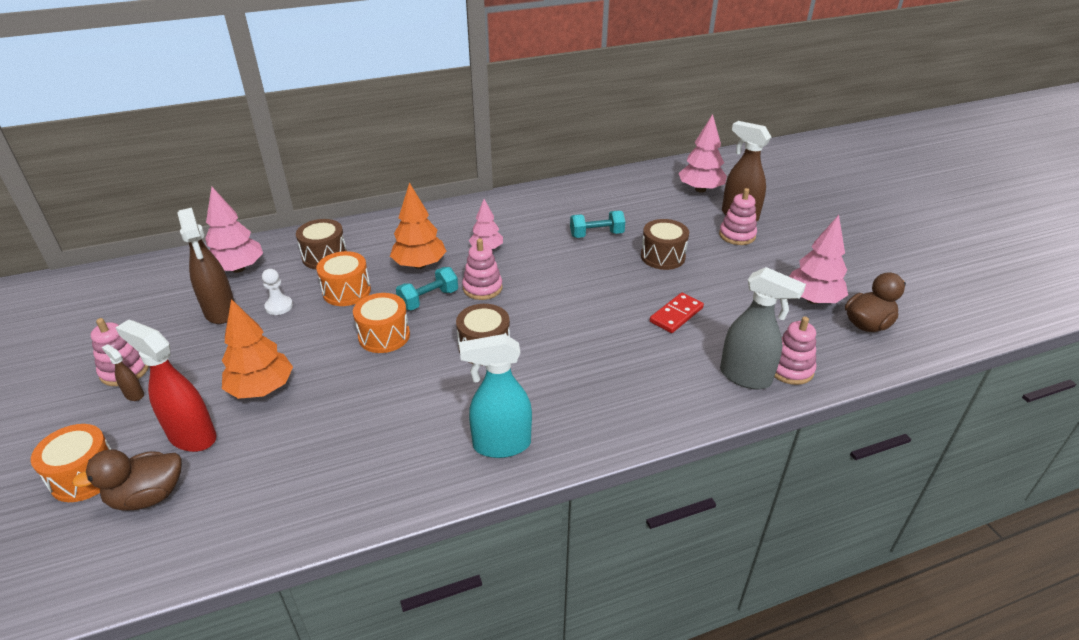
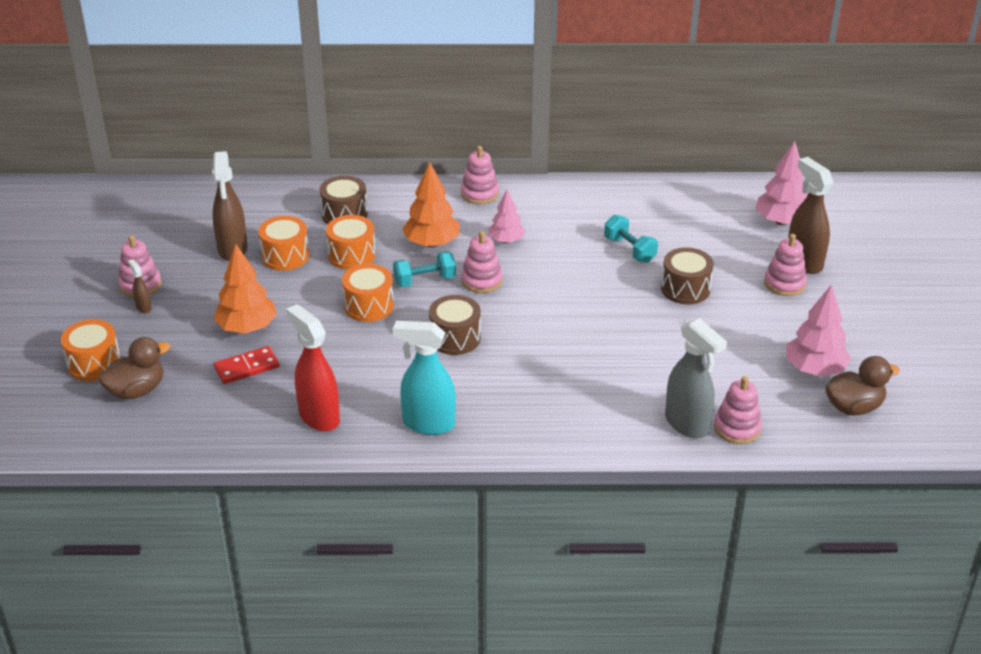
camera: 20 degrees right, 0 degrees up
(148, 496) = (137, 390): brown duck -> brown duck turned 150 degrees clockwise
(192, 436) = (180, 353): red spray bottle -> red spray bottle (319, 417)
(238, 269) = (260, 210): pink tree -> none
(279, 306) = (285, 256): white pawn -> orange drum
(443, 215) = (479, 194): none -> pink stacking toy
(596, 234) = (629, 249): turquoise dumbbell -> turquoise dumbbell turned 45 degrees clockwise
(676, 315) = (659, 351): red domino -> red domino (247, 367)

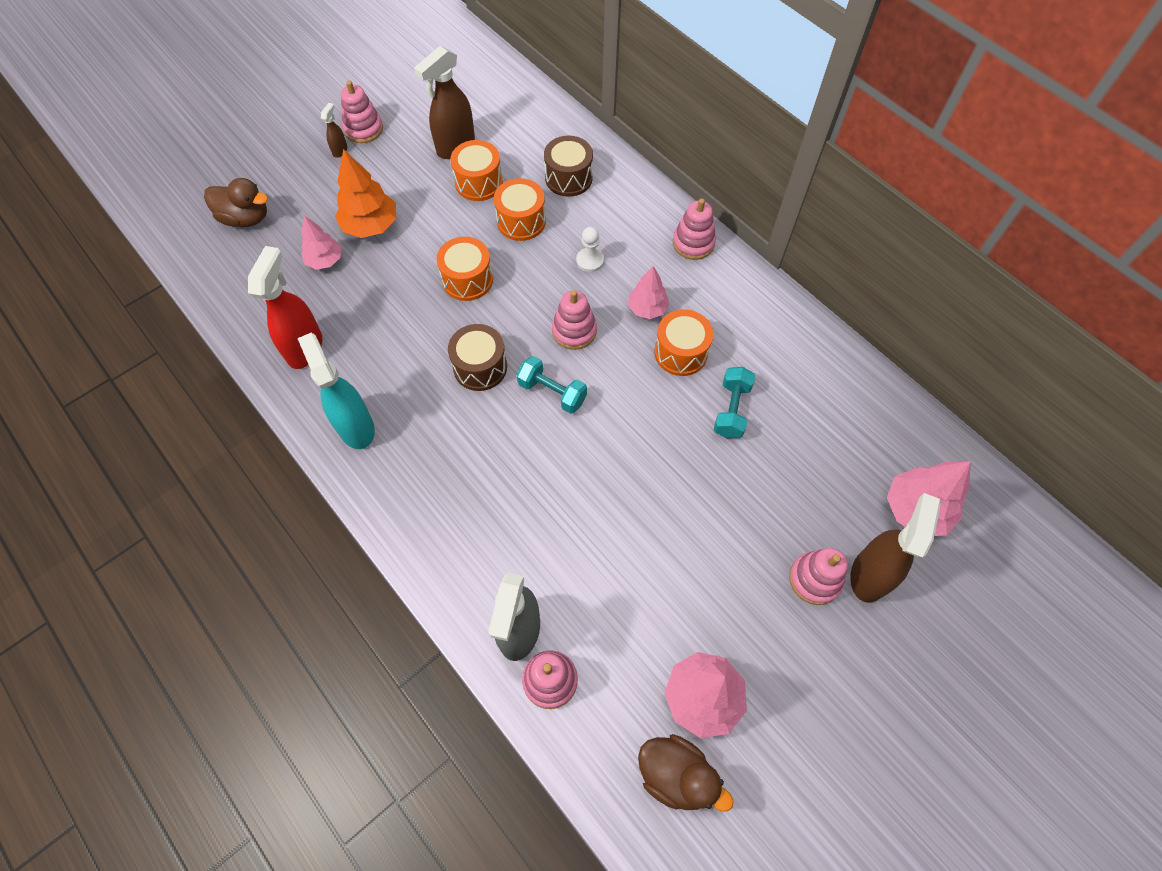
camera: 50 degrees right, 25 degrees up
(94, 363) = (255, 172): orange drum -> orange drum (681, 352)
(247, 367) = (325, 261): red domino -> pink tree
(424, 280) = (536, 292): turquoise dumbbell -> turquoise dumbbell (552, 392)
(431, 243) = (590, 261): orange tree -> white pawn
(685, 289) = (718, 496): brown drum -> none

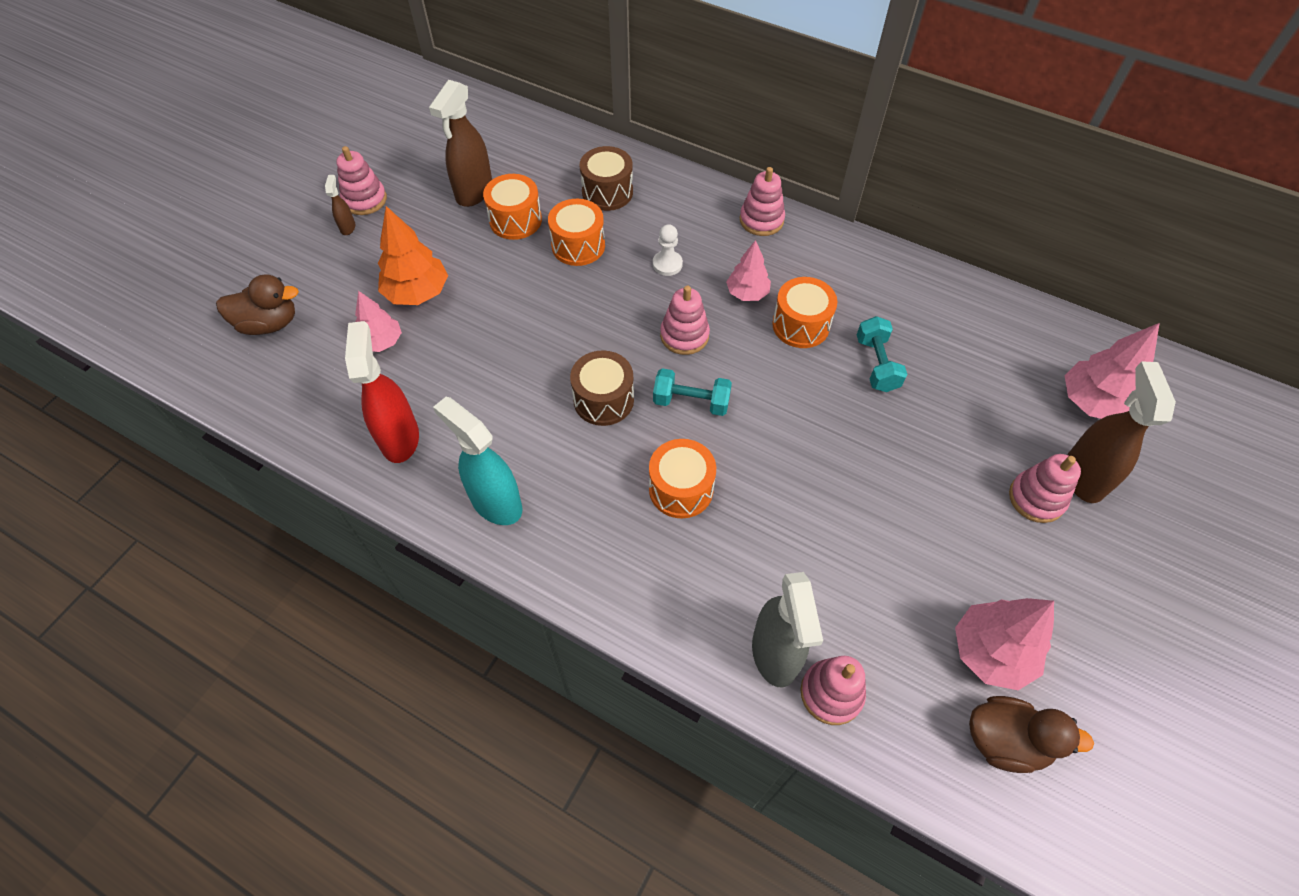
camera: 20 degrees left, 5 degrees down
(467, 279) = (548, 317): orange drum -> orange drum (681, 489)

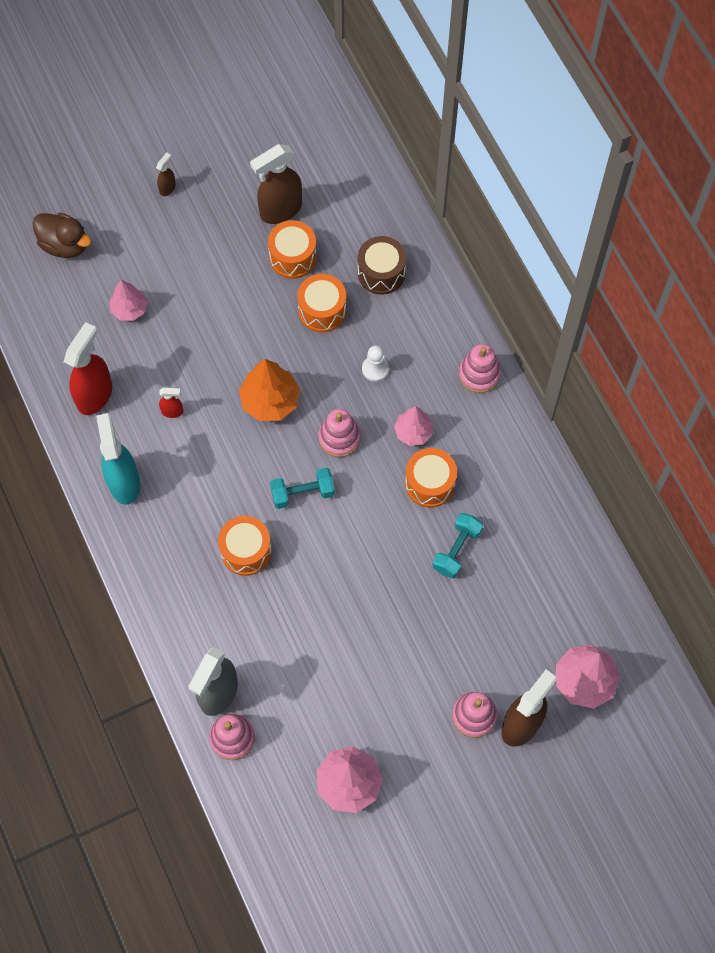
camera: 35 degrees right, 10 degrees up
(365, 200) = (195, 168): pink stacking toy -> none
(417, 293) = (179, 281): orange tree -> orange tree (270, 401)
(498, 406) = (172, 411): none -> red spray bottle
(603, 400) = (245, 452): brown drum -> none
(691, 402) = (302, 493): turquoise dumbbell -> turquoise dumbbell turned 60 degrees counterclockwise
(1005, 741) = (309, 834): brown duck -> none

